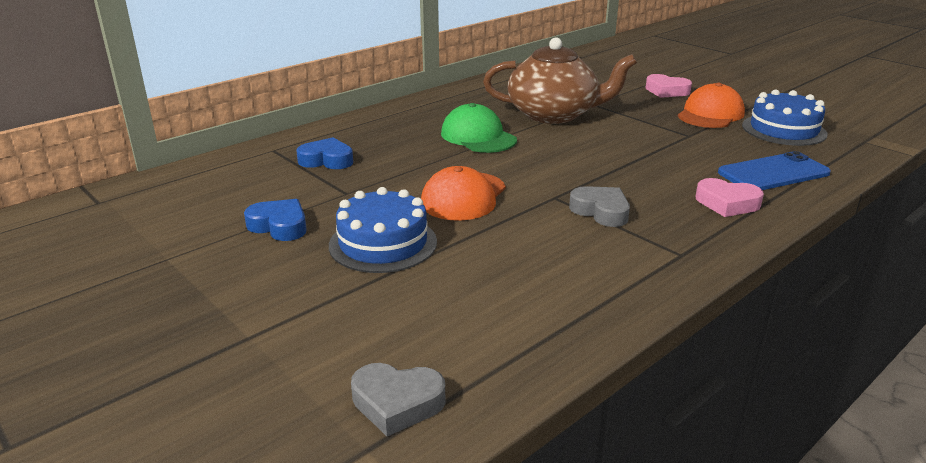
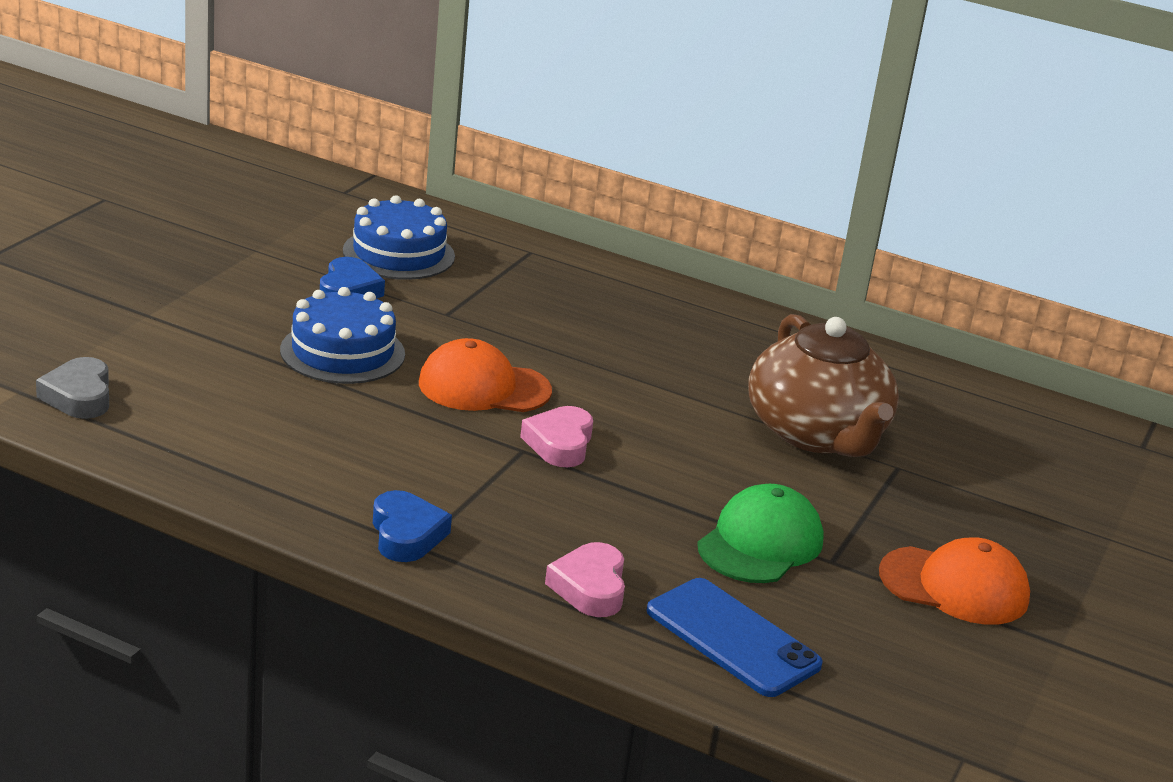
camera: 65 degrees right, 0 degrees up
(327, 160) = (525, 288): blue heart -> blue heart (406, 534)
(478, 137) = (678, 379): green cap -> green cap (760, 543)
(601, 211) = (502, 485): grey heart -> none
(666, 91) = (1036, 541): pink heart -> pink heart (559, 443)
(783, 129) = (944, 665): blue cake -> blue cake (398, 254)

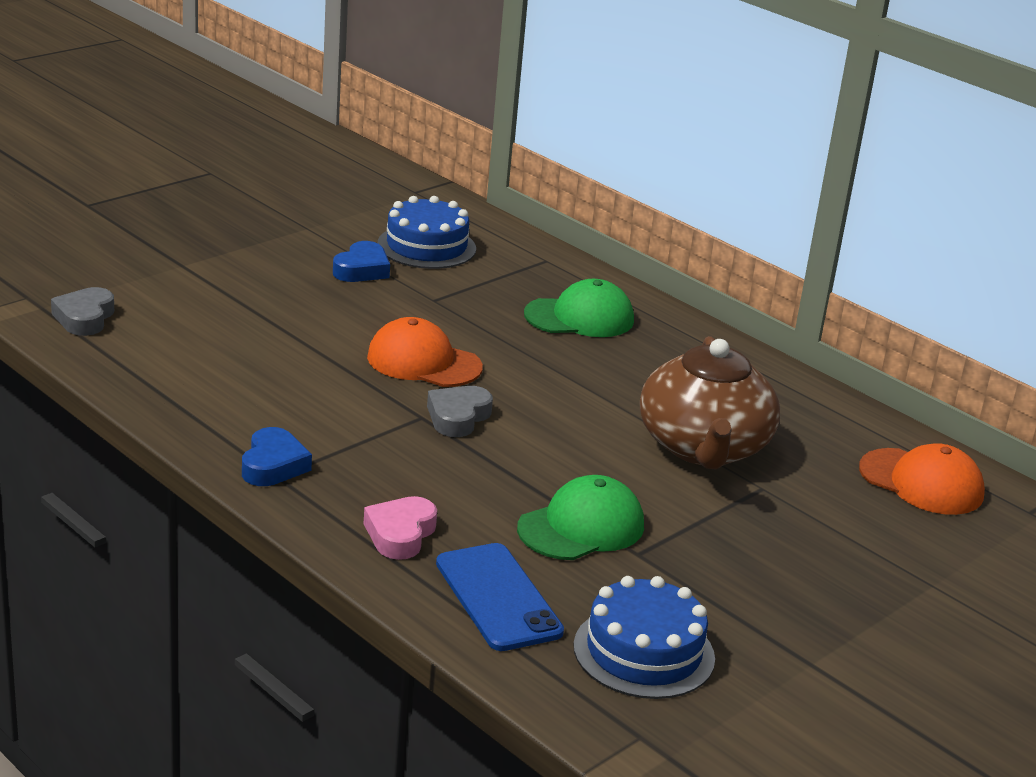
camera: 20 degrees right, 0 degrees up
(342, 352) = (322, 317): blue cake -> blue cake (644, 652)
(559, 443) = (458, 417): pink heart -> grey heart
(606, 311) = (579, 317): none -> green cap
(954, 586) = (741, 596): orange cap -> orange cap (921, 482)

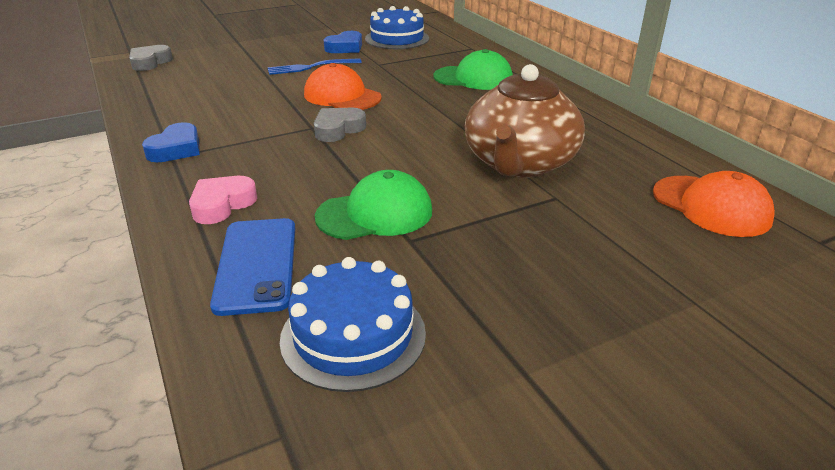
camera: 20 degrees right, 5 degrees up
(339, 312) = (310, 67): none -> blue fork

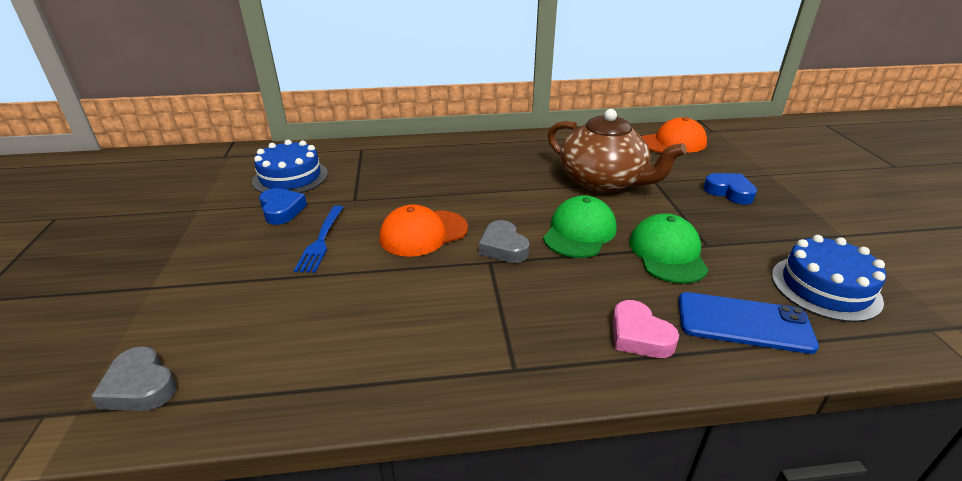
camera: 70 degrees left, 0 degrees up
(176, 149) = (497, 364): blue heart -> blue heart (729, 192)
(473, 78) = (434, 163): green cap -> green cap (579, 232)

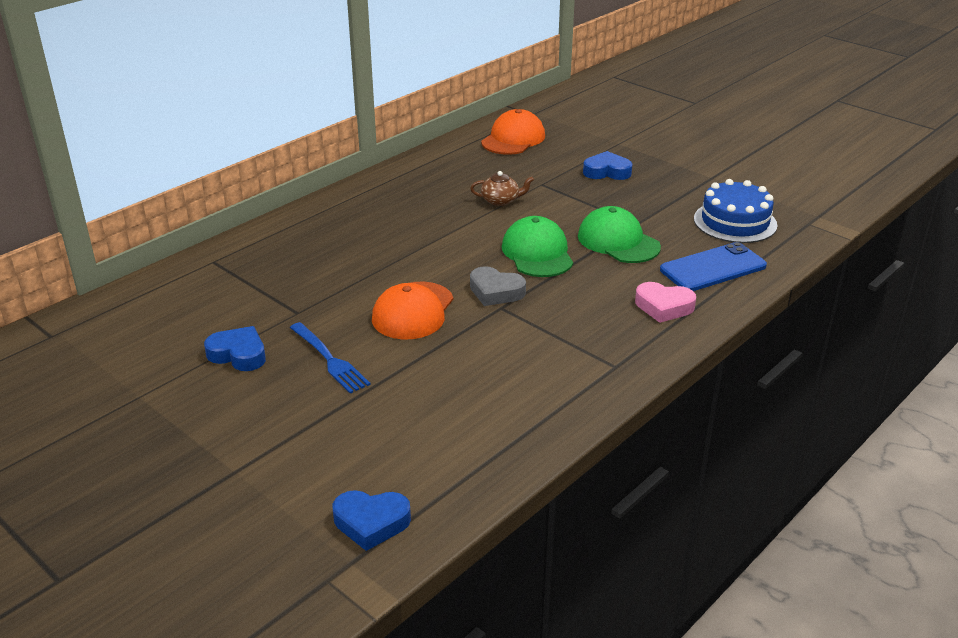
camera: 40 degrees left, 0 degrees up
(140, 386) = (371, 523): grey heart -> blue heart
(290, 177) = (185, 322): blue cake -> none
(603, 181) = (500, 201): brown teapot -> brown teapot, size x0.41

